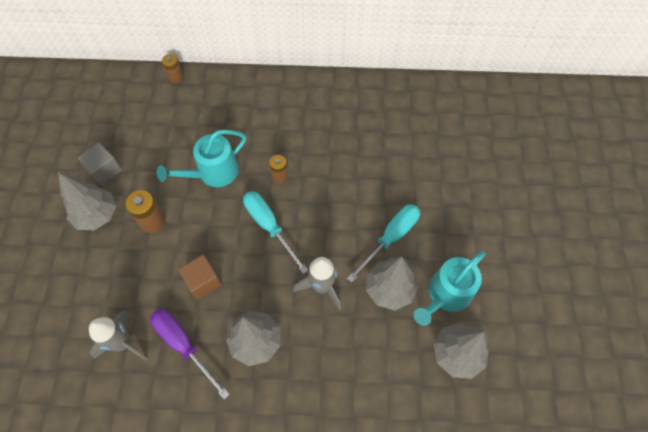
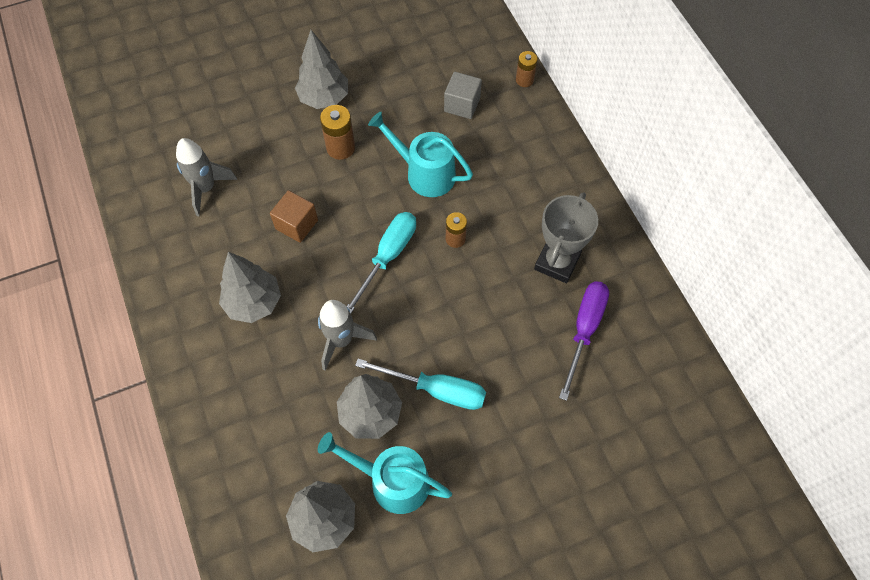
camera: 65 degrees right, 0 degrees up
(105, 170) = (376, 78): grey cube -> grey cube (462, 105)
(183, 345) = (224, 239): purple screwdriver -> purple screwdriver (584, 330)
(332, 124) = (557, 262): none -> grey trophy

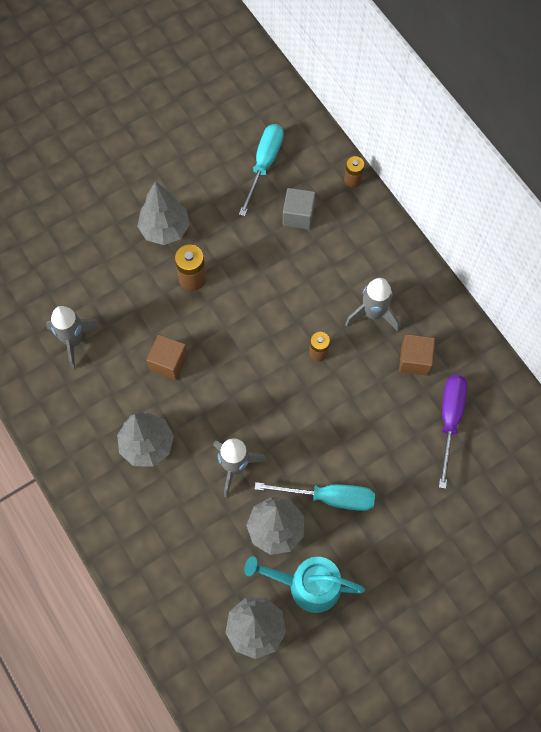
camera: 10 degrees left, 5 degrees up
(388, 256) = (260, 380): turquoise screwdriver -> turquoise screwdriver (264, 165)
(425, 173) = (277, 292): turquoise watering can -> none
(521, 209) = (373, 314): none -> grey rocket
(557, 262) = (414, 360): grey trophy -> brown cube

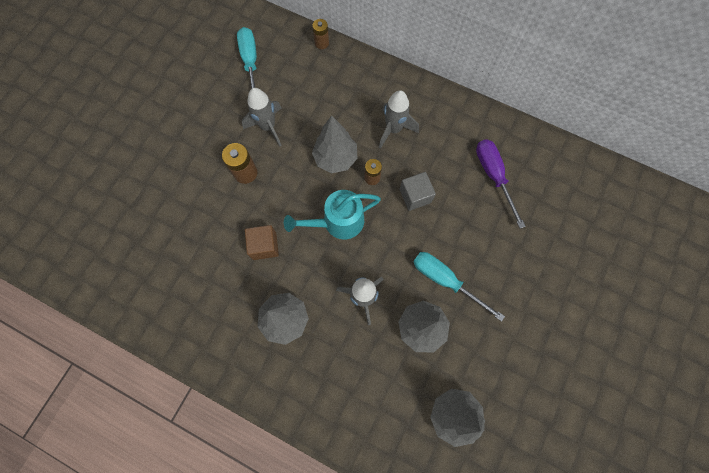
camera: 30 degrees left, 5 degrees up
(74, 340) = (179, 269): grey rocket -> grey rocket (268, 127)
(165, 229) = (203, 147): grey tree -> grey tree (335, 158)
(298, 215) = (297, 87): grey cube -> grey cube (415, 196)
(307, 585) = (470, 356): turquoise watering can -> turquoise watering can (338, 222)
(329, 497) = (445, 280): turquoise screwdriver -> turquoise screwdriver turned 120 degrees counterclockwise
(414, 360) = (443, 147): brown cube -> none

